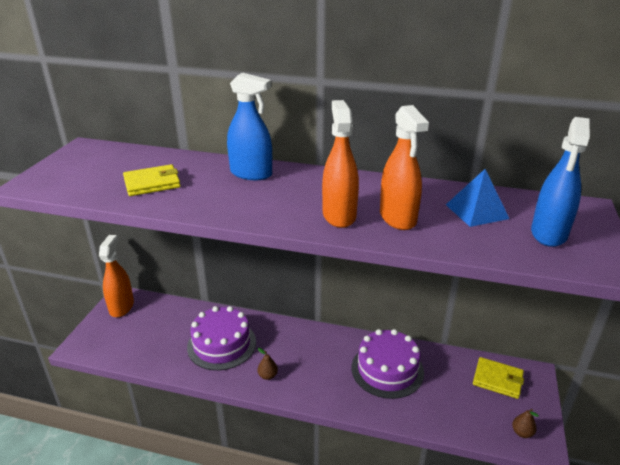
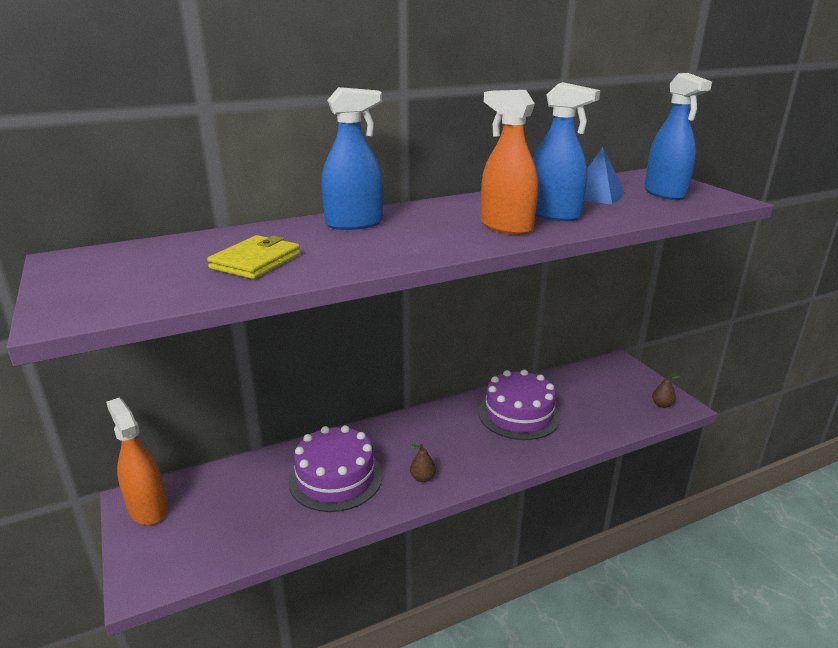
camera: 40 degrees left, 5 degrees down
(398, 218) = (553, 215): orange spray bottle -> blue spray bottle
(497, 379) = (603, 378): yellow wallet -> none

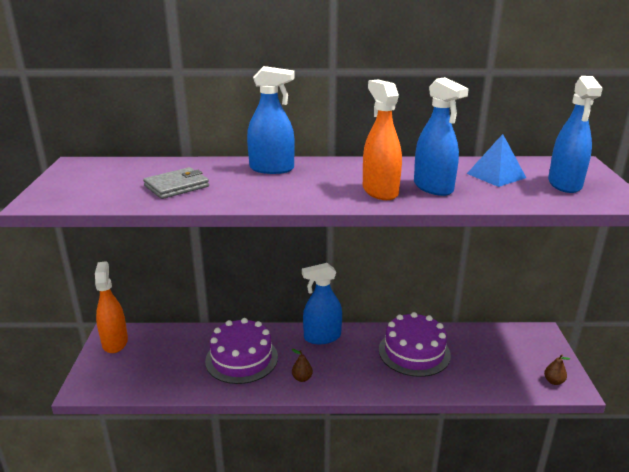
camera: 25 degrees right, 0 degrees up
(255, 261) = (176, 186): yellow wallet -> grey wallet
(412, 426) = (322, 337): none -> blue spray bottle

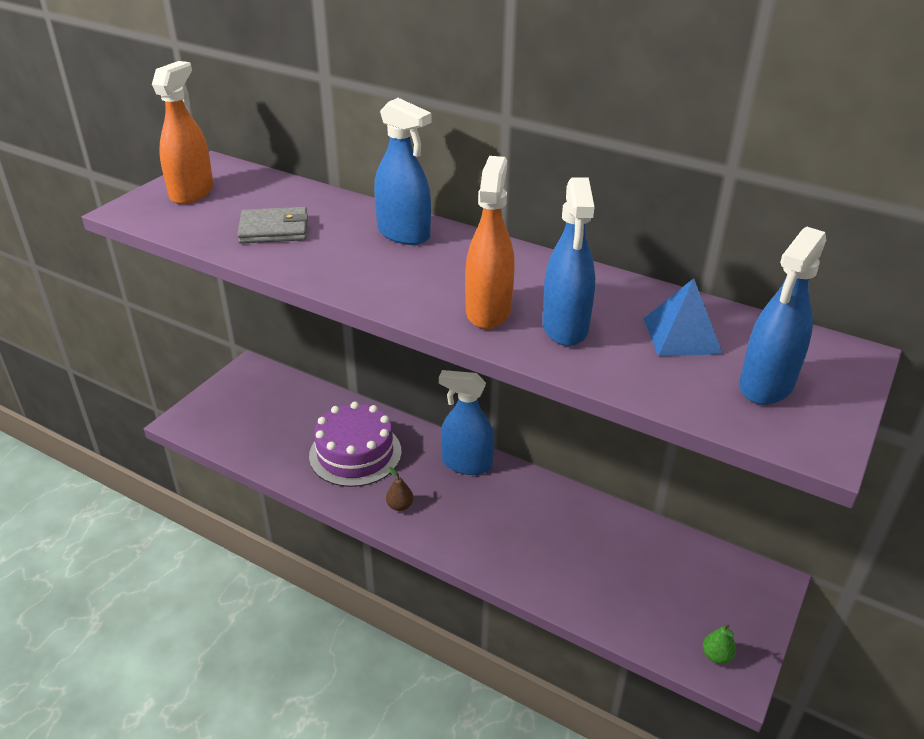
camera: 30 degrees right, 10 degrees up
(115, 342) = (247, 380): orange spray bottle -> orange spray bottle (192, 193)
(414, 352) = (562, 531): purple cake -> none
(553, 381) = (716, 656): brown pear -> green pear

